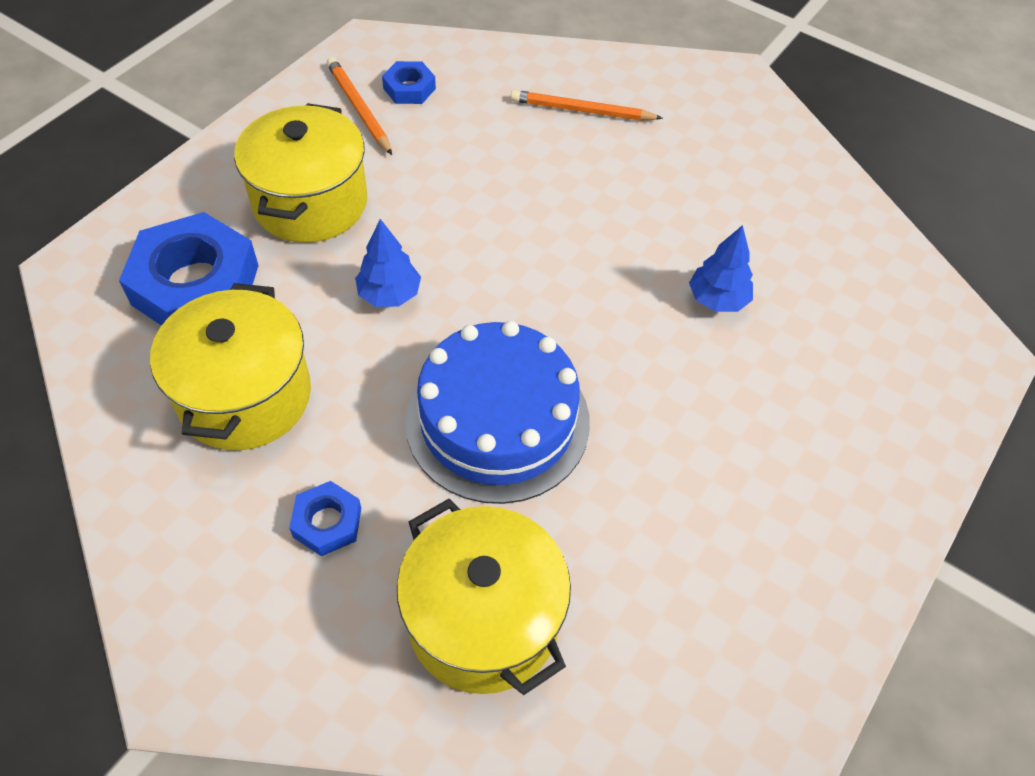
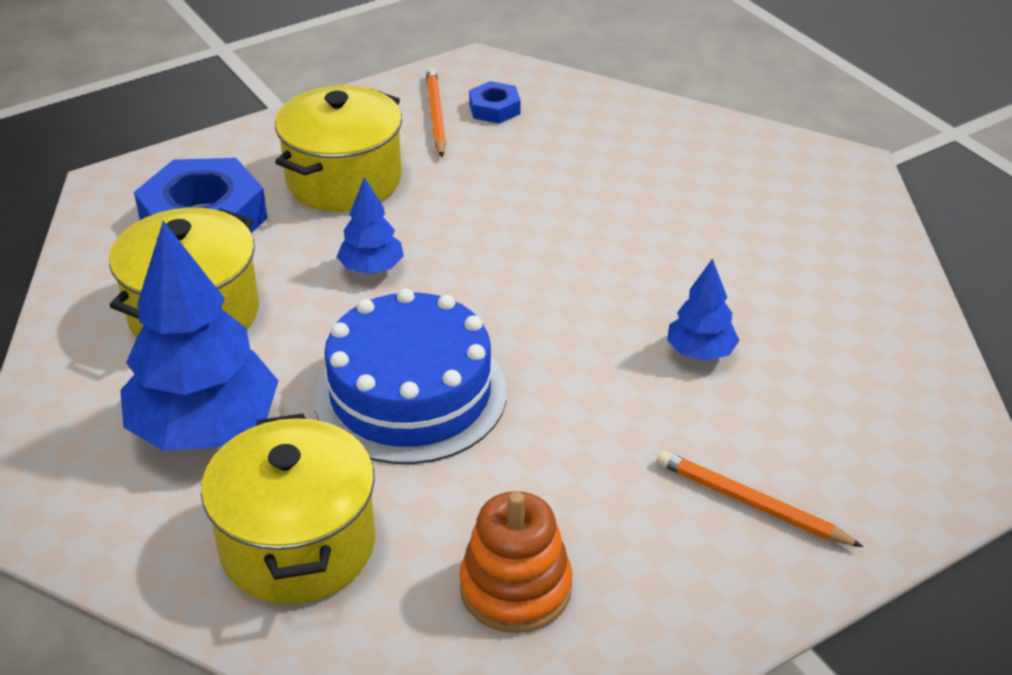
camera: 25 degrees right, 15 degrees down
(327, 522) = (205, 429): blue nut -> blue tree
(582, 110) = (658, 161): orange pencil -> orange pencil (751, 503)
(694, 593) = (515, 588): none -> orange stacking toy

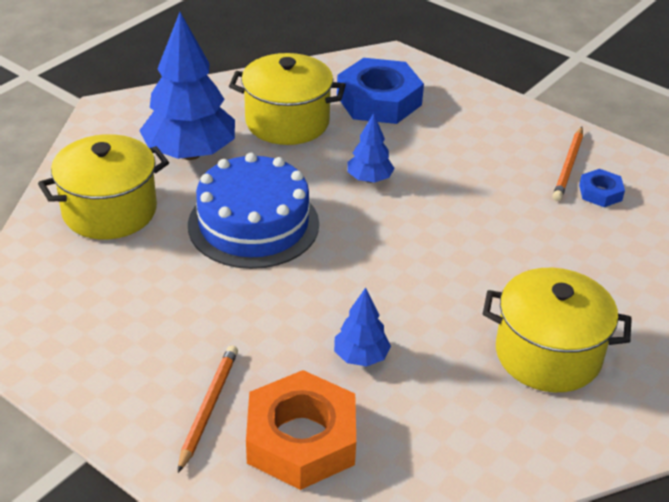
camera: 70 degrees right, 0 degrees up
(344, 180) = (458, 144): yellow pot -> yellow pot (548, 354)
(436, 115) = (568, 166): orange pencil -> orange pencil turned 135 degrees clockwise
(515, 588) = (98, 305): orange stacking toy -> none
(821, 430) = (301, 439): none -> orange nut

